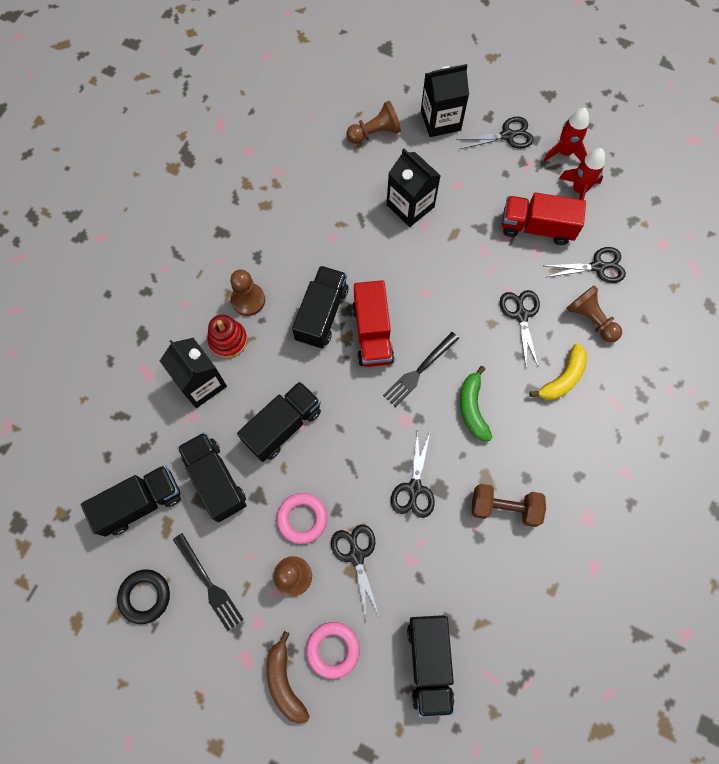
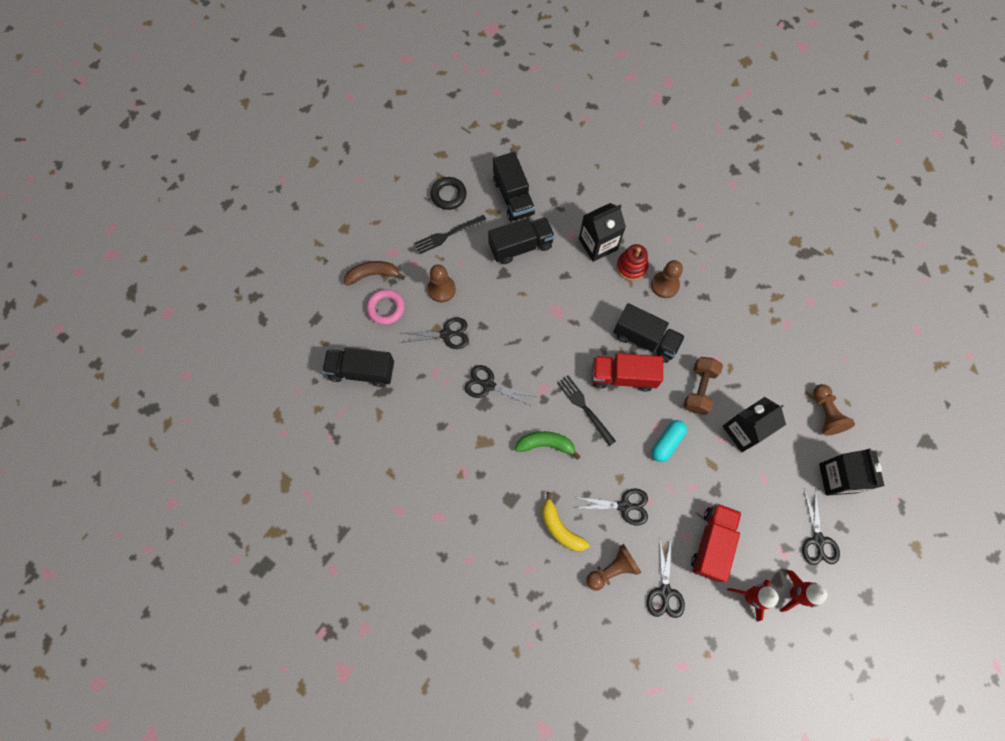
camera: 100 degrees right, 0 degrees up
(283, 426) = (554, 297): black truck -> none
(302, 518) = (481, 301): pink ring -> none
(440, 279) = (667, 442): none -> turquoise capsule
(504, 507) = (460, 451): brown dumbbell -> brown dumbbell (699, 389)

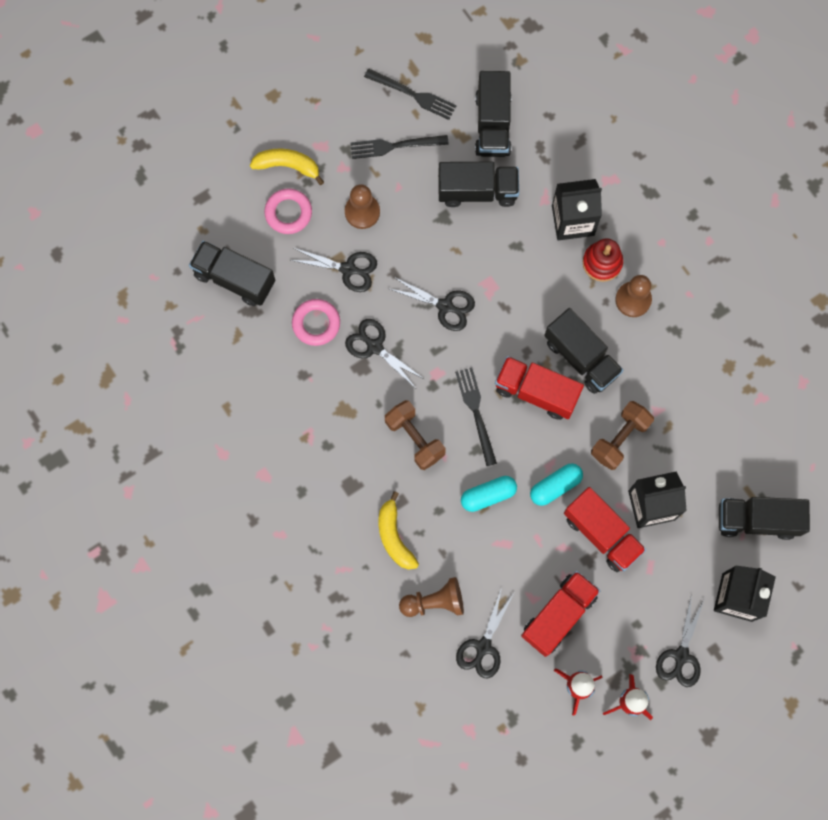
camera: 20 degrees right, 5 degrees up
(373, 275) = (288, 166): brown banana -> yellow banana
(437, 383) = (316, 323): none -> pink ring
(448, 195) = (414, 95): black ring -> black fork
(546, 444) = (414, 438): green banana -> brown dumbbell
(619, 468) = (488, 495): none -> turquoise capsule
(624, 506) = (476, 539): black scissors -> black scissors (445, 306)
(717, 466) = (602, 533): none -> red truck
(825, 413) = (757, 520): brown pawn -> black truck

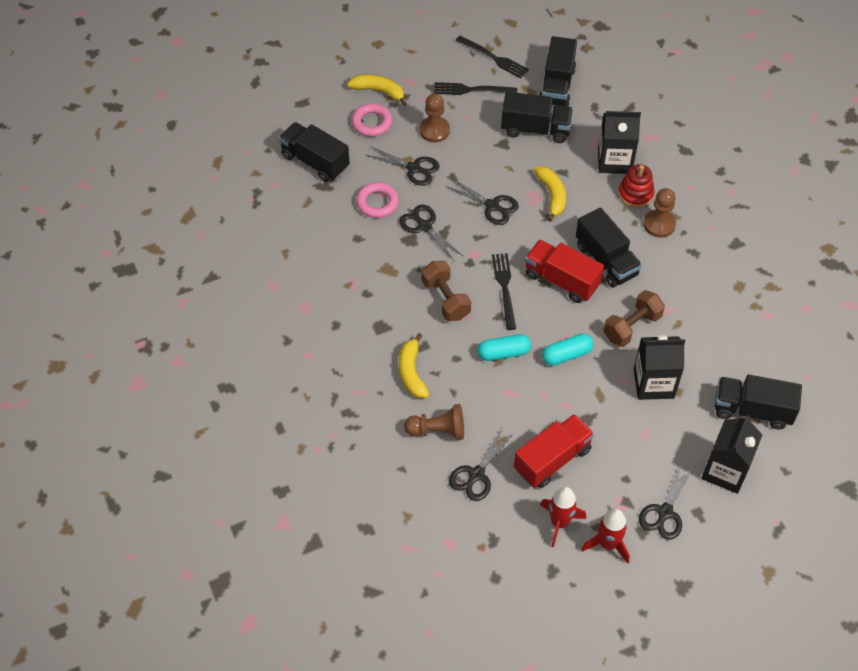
camera: 10 degrees right, 20 degrees down
(509, 280) = (552, 195): none -> yellow banana
(602, 533) = (604, 399): red truck -> none

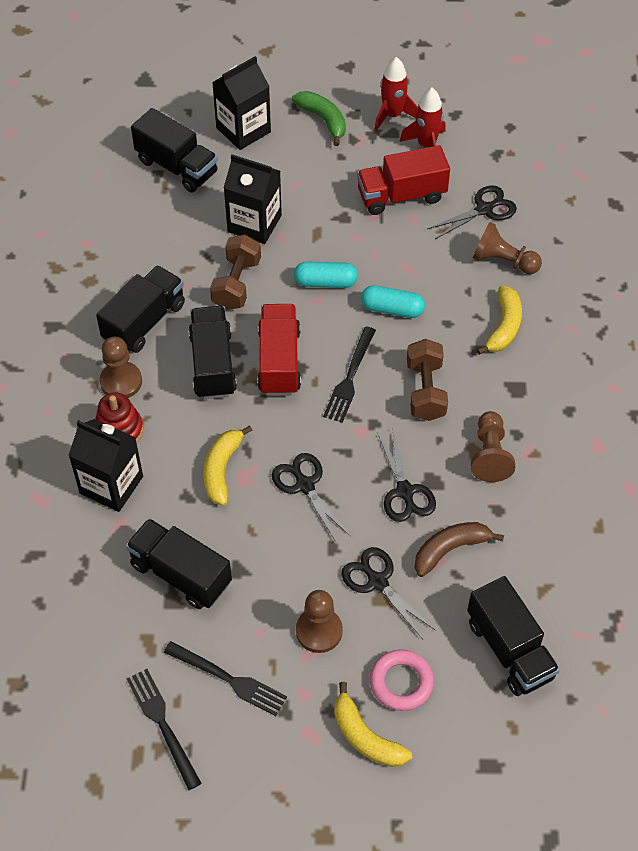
camera: 155 degrees left, 0 degrees up
(377, 203) = (450, 549): pink ring -> brown banana
(379, 272) = (490, 455): none -> brown pawn
(557, 86) = (105, 633): black truck -> black truck (144, 322)
(561, 280) = (279, 361): red truck -> red truck turned 150 degrees counterclockwise
(632, 327) = (236, 284): brown dumbbell -> brown dumbbell turned 60 degrees counterclockwise
(665, 512) = (323, 120): black scissors -> green banana

